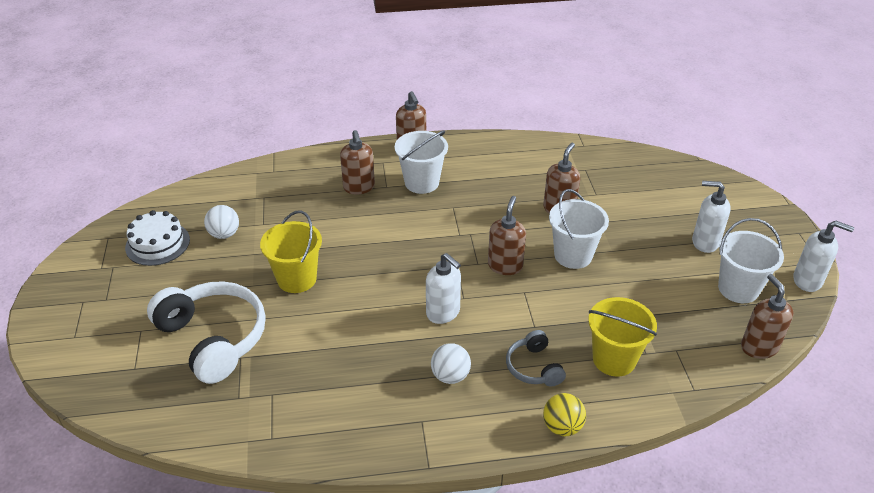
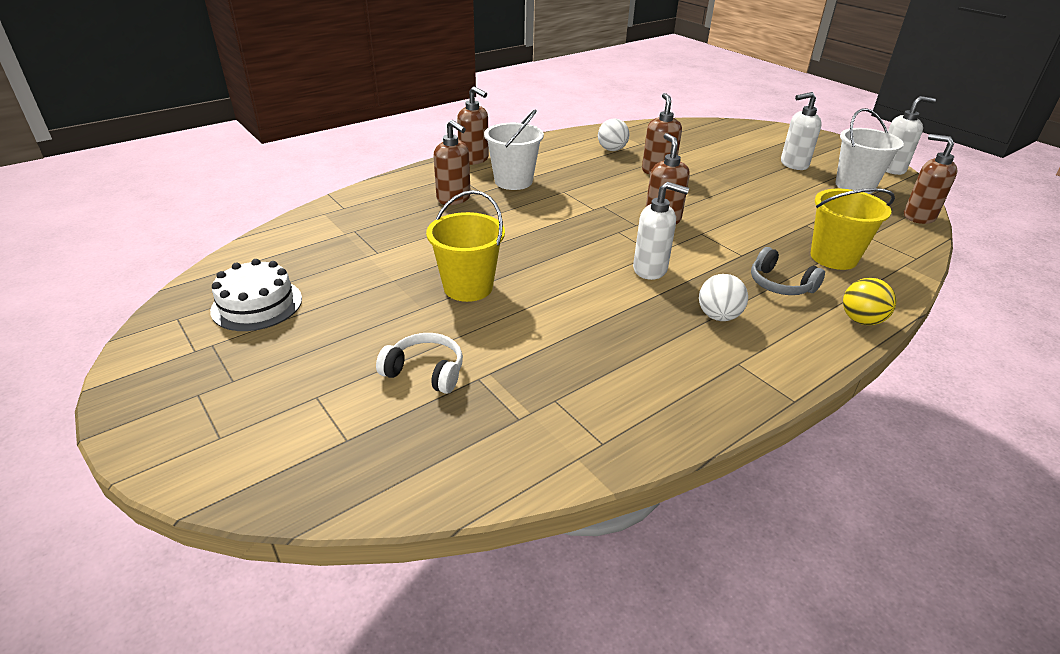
camera: 30 degrees left, 5 degrees down
(213, 338) = (425, 372): white headphones -> white headphones, size x0.51
(224, 234) = (338, 273): white ball -> white ball (612, 150)
(573, 255) = (708, 198): white bucket -> none

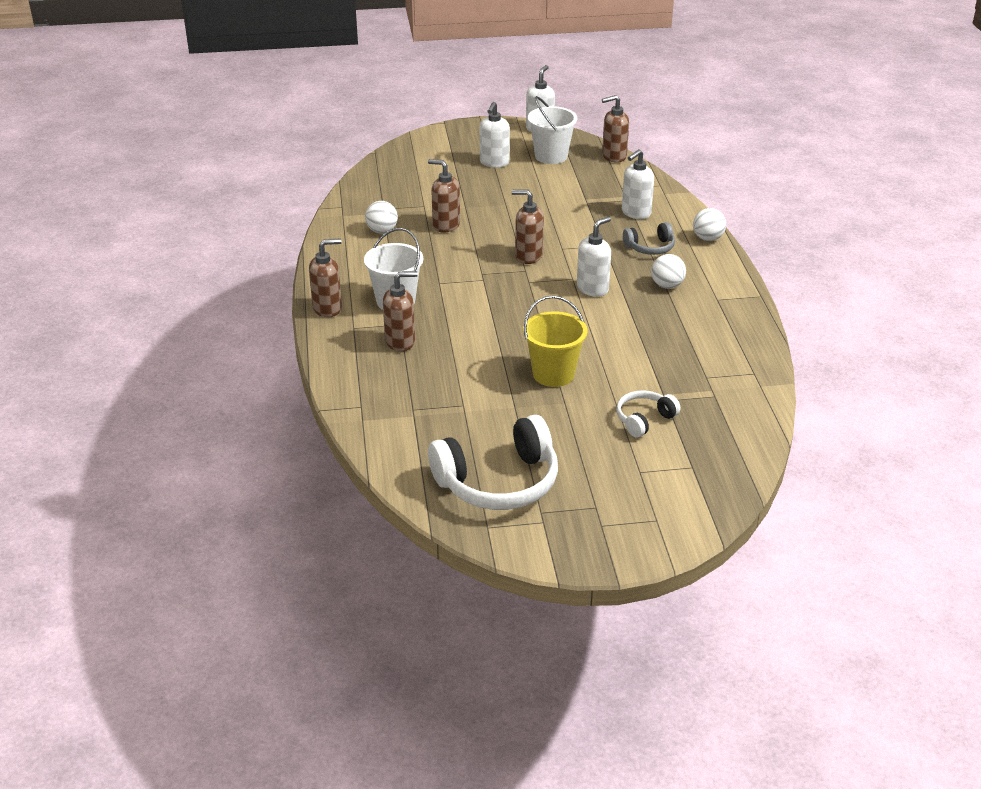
camera: 60 degrees left, 0 degrees up
(257, 304) = (498, 482): white cake -> white headphones
(833, 257) = (635, 213): yellow bucket -> white soap dispenser
(861, 320) = (707, 238): yellow ball -> white ball

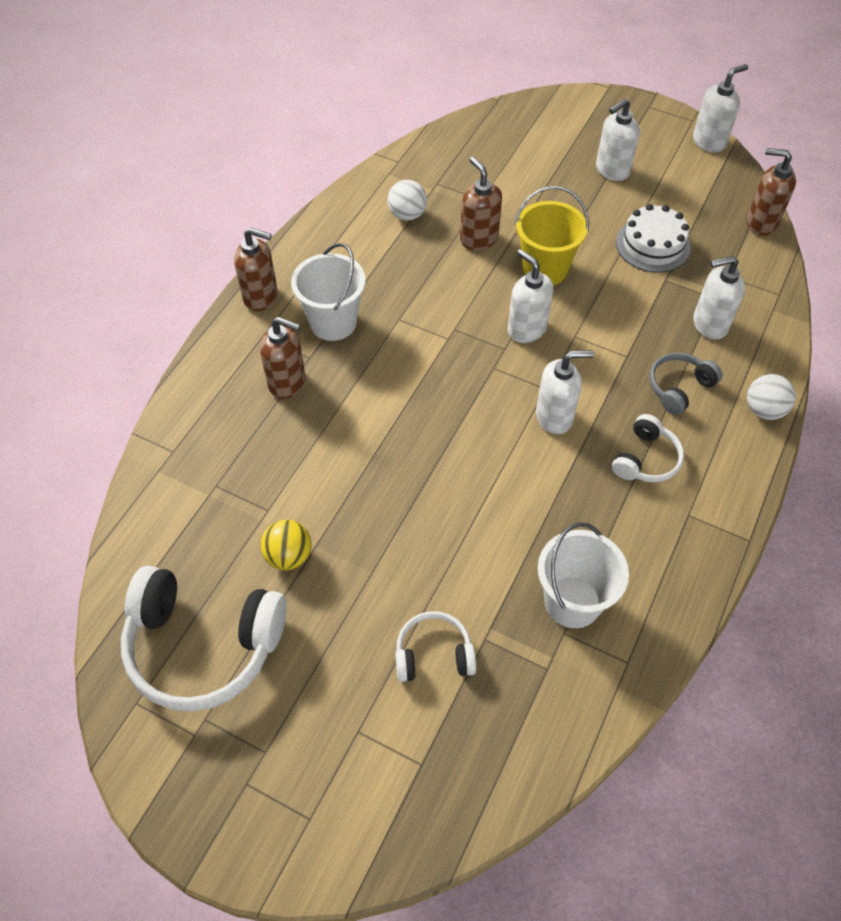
camera: 35 degrees right, 20 degrees up
(503, 419) = (289, 556): none -> yellow ball
(528, 256) = (526, 329): brown soap dispenser -> white soap dispenser
(551, 156) = (685, 189): white bucket -> white bucket (572, 602)
(553, 374) = (397, 522): yellow bucket -> yellow bucket (545, 269)
(561, 189) = (653, 245): none -> white cake
(650, 247) = (679, 388): grey headphones -> grey headphones turned 120 degrees clockwise
(667, 285) = (646, 459): white ball -> white headphones

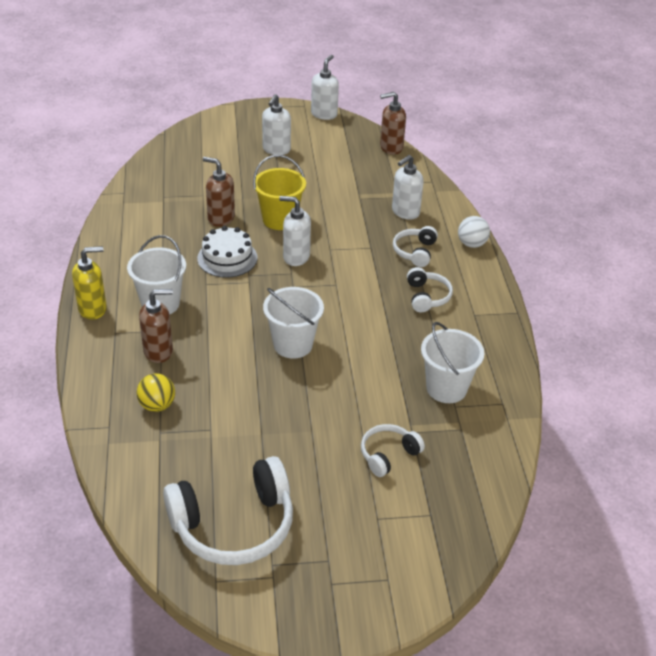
camera: 35 degrees left, 15 degrees down
(261, 297) = (93, 309): brown soap dispenser -> yellow soap dispenser
(289, 556) = (248, 448): yellow ball -> yellow ball (157, 405)
(407, 215) = (158, 222): white ball -> none
(435, 446) = (293, 344): none -> white bucket
(554, 417) = (354, 297): white soap dispenser -> none
(653, 245) = (336, 182): white cake -> white cake (227, 258)
(679, 388) = (415, 252): grey headphones -> white headphones

